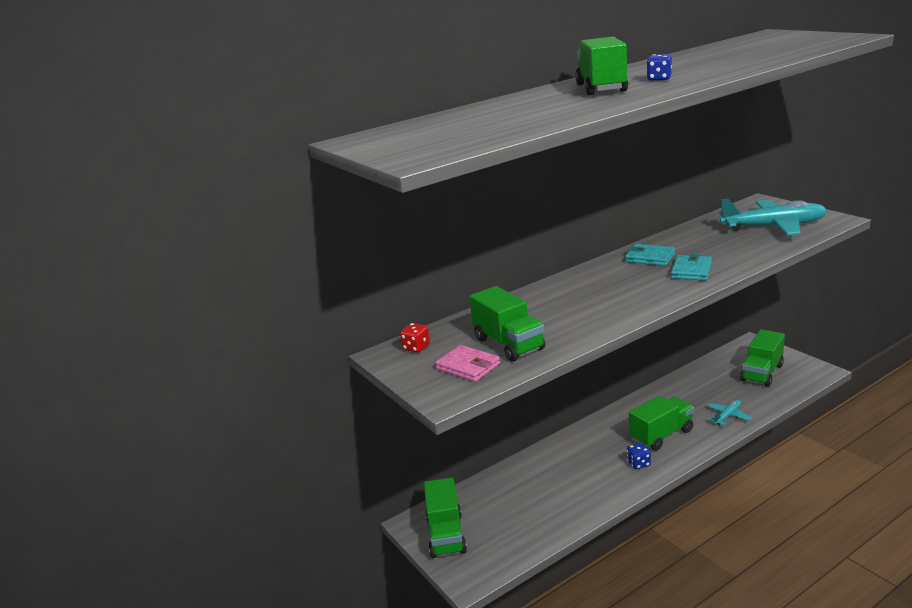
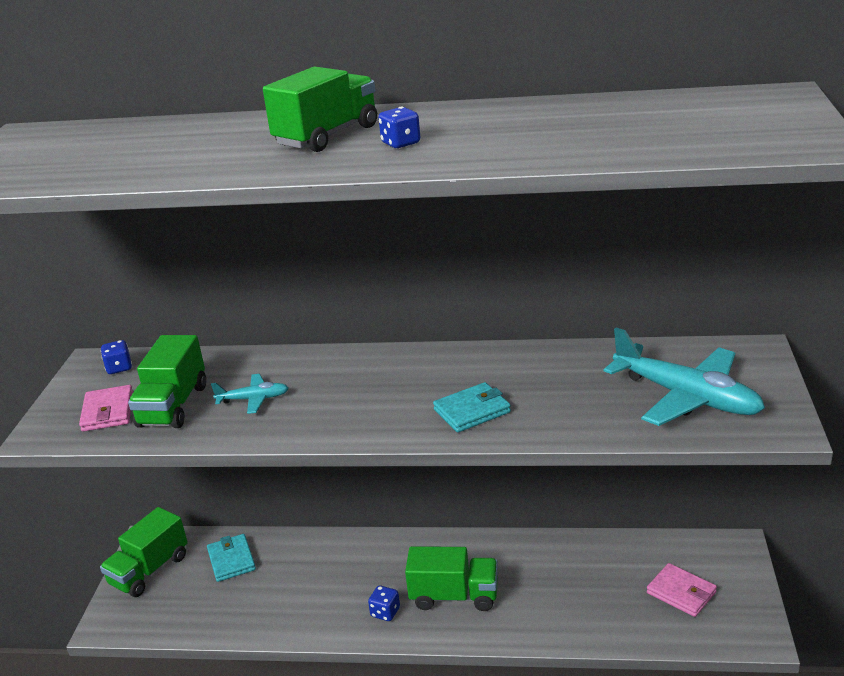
camera: 40 degrees right, 5 degrees up
(416, 347) = (119, 368): red dice -> blue dice
(650, 258) = (472, 370): turquoise wallet -> turquoise wallet (231, 560)
(728, 416) = (554, 620): turquoise plane -> turquoise plane (253, 399)
(762, 373) = (681, 593): green truck -> pink wallet

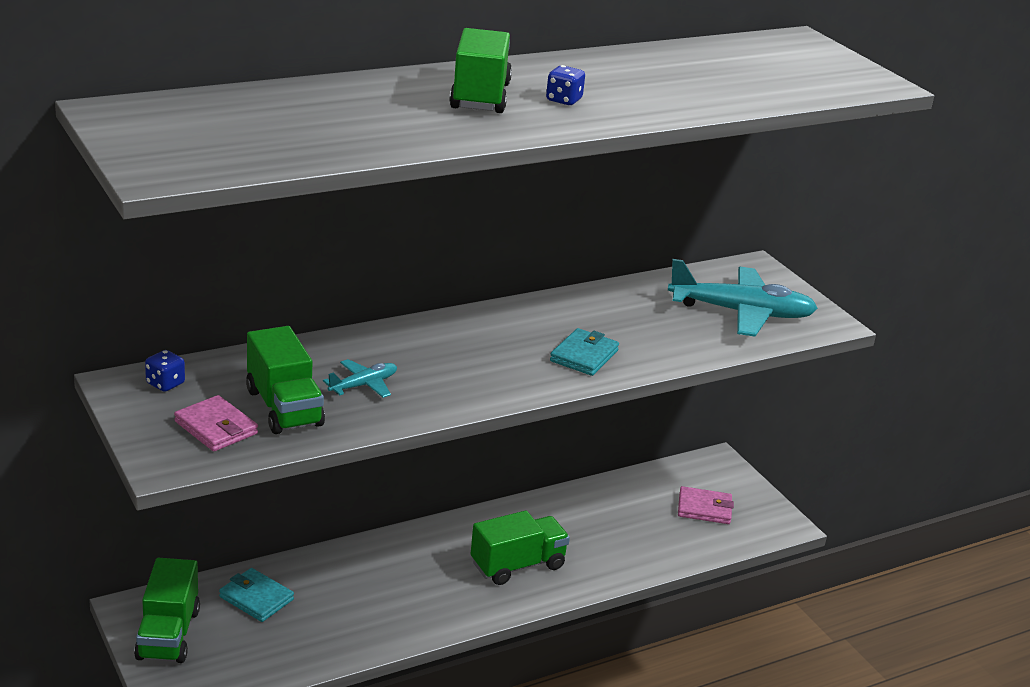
camera: 40 degrees left, 0 degrees up
(385, 612) = (466, 597): blue dice -> none

